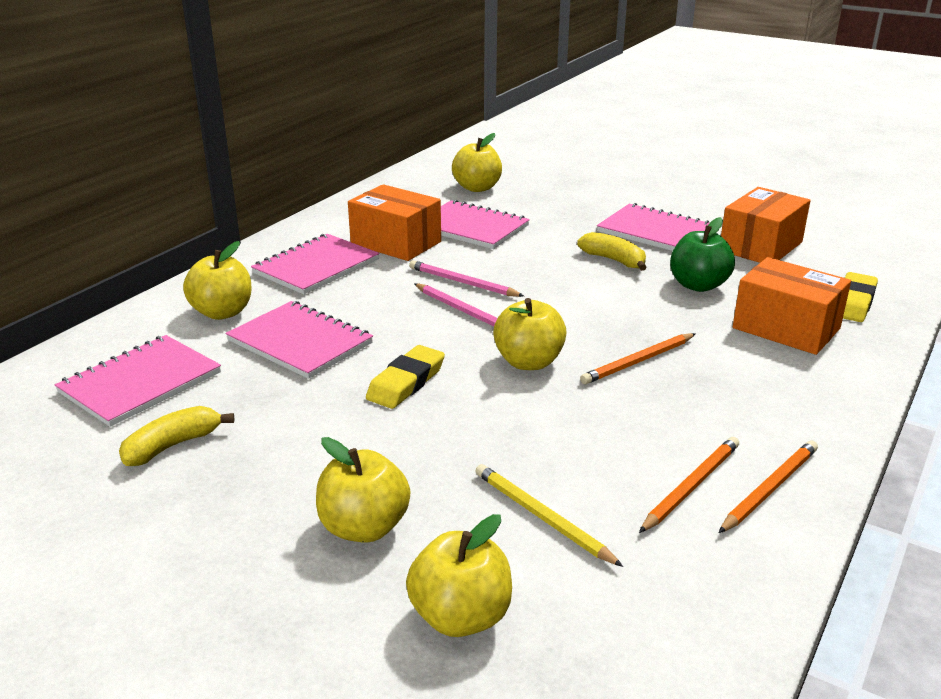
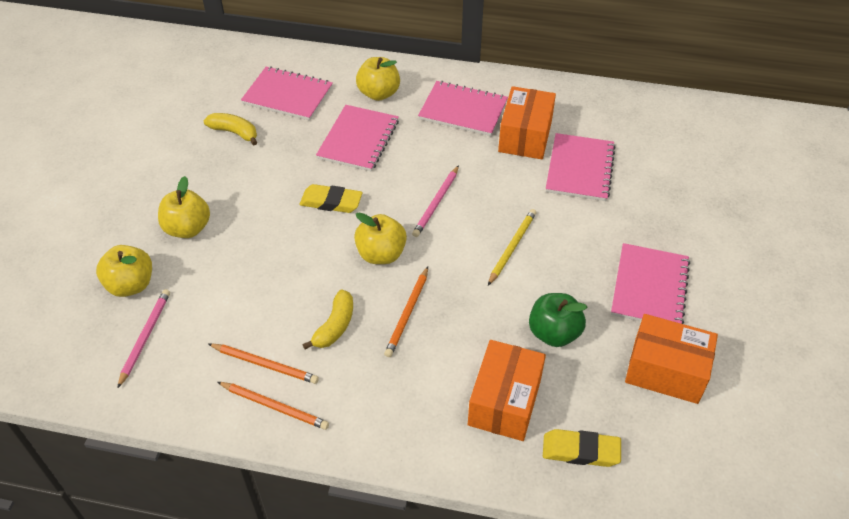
camera: 70 degrees right, 20 degrees up
(462, 283) = (479, 190): pink pencil -> pink pencil (145, 337)
(477, 188) = (665, 150): yellow apple -> none
(541, 517) = (215, 298): yellow pencil -> yellow pencil (512, 247)
(614, 260) = (571, 270): yellow banana -> yellow banana (335, 326)
(638, 361) = (407, 313): orange pencil -> orange pencil turned 105 degrees counterclockwise

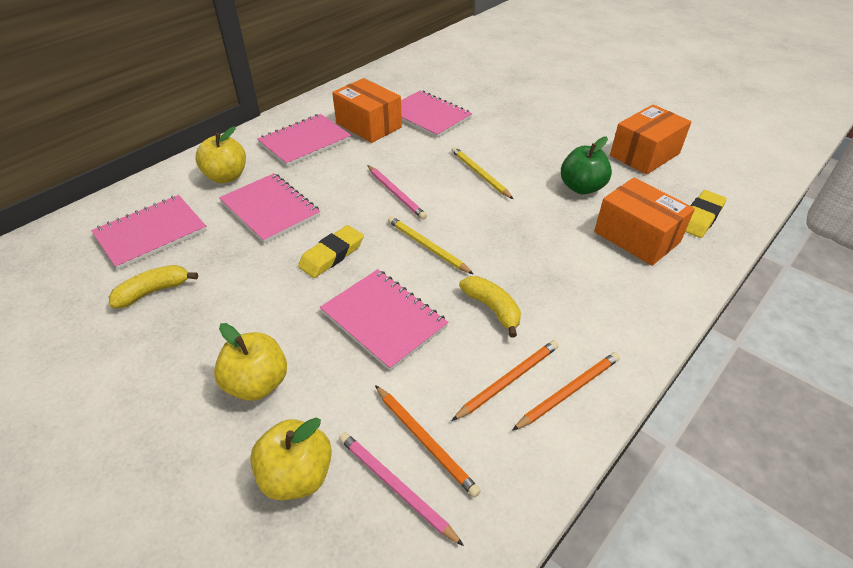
camera: 60 degrees left, 5 degrees down
(381, 254) = (427, 247): yellow apple -> yellow pencil
(407, 313) = (509, 256): orange pencil -> orange pencil (425, 441)
(649, 287) = (566, 132): pink notebook -> pink notebook (383, 319)

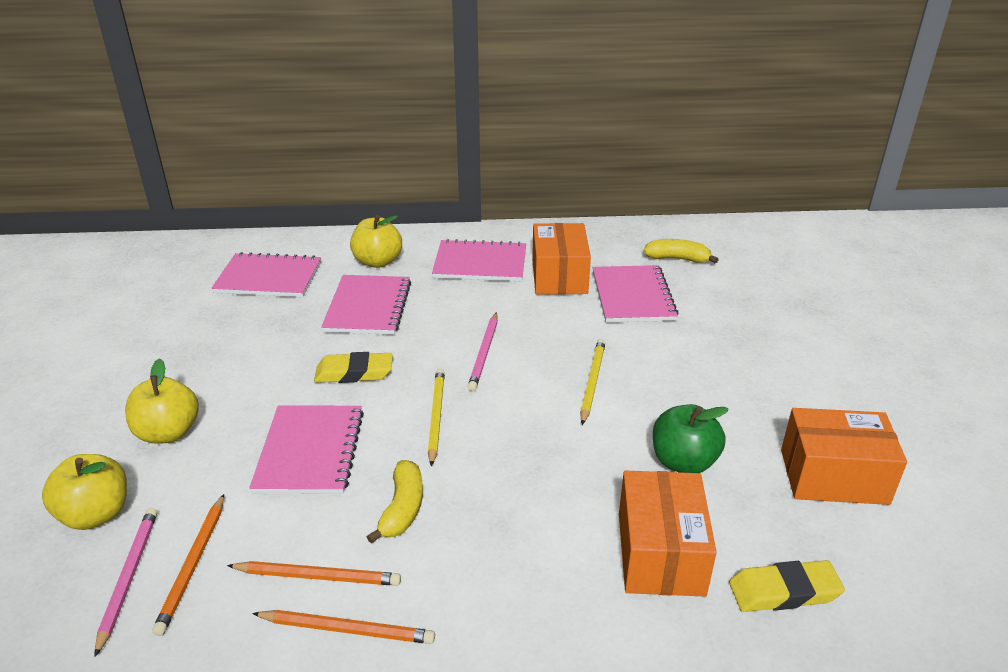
camera: 45 degrees right, 10 degrees down
(153, 291) = (210, 322): yellow banana -> yellow banana (677, 259)

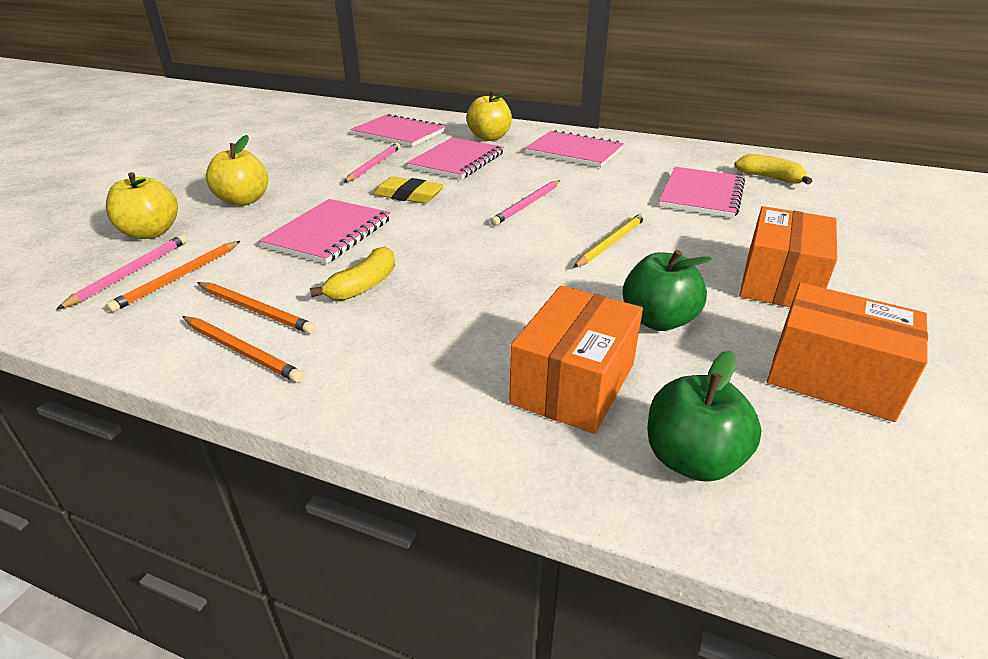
camera: 25 degrees right, 0 degrees up
(279, 336) = (374, 165): none -> pink pencil
(436, 416) = (448, 235): yellow pencil -> none
(559, 276) = (639, 170): orange box -> orange box (780, 282)
(784, 591) = (692, 459): yellow eraser -> green apple

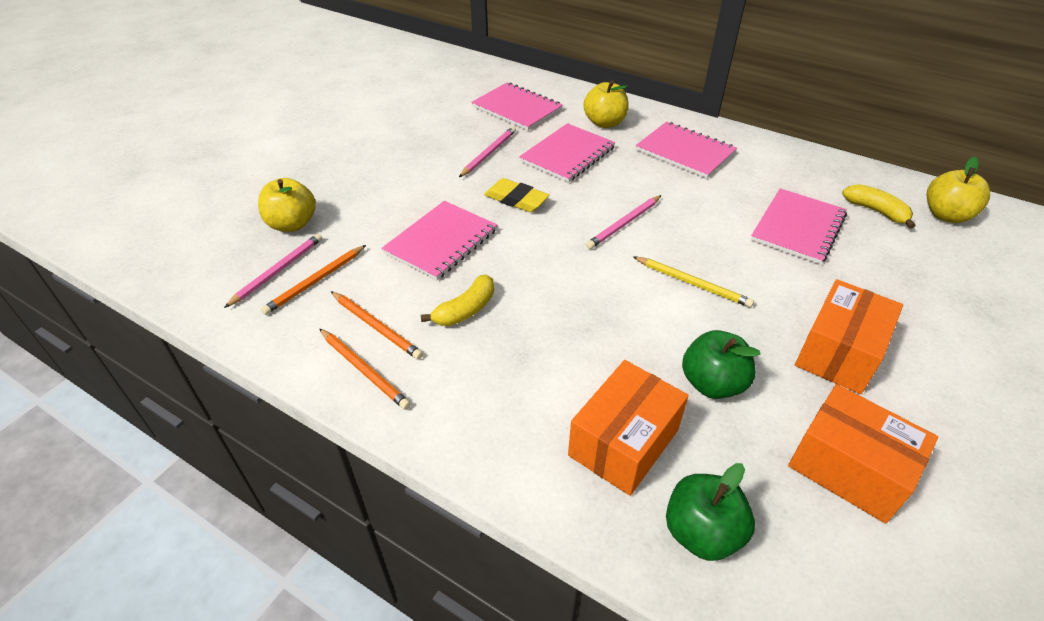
camera: 10 degrees right, 10 degrees up
(243, 200) = (370, 191): yellow apple -> yellow apple (946, 215)
(611, 243) = (692, 283): yellow pencil -> yellow pencil turned 75 degrees clockwise

